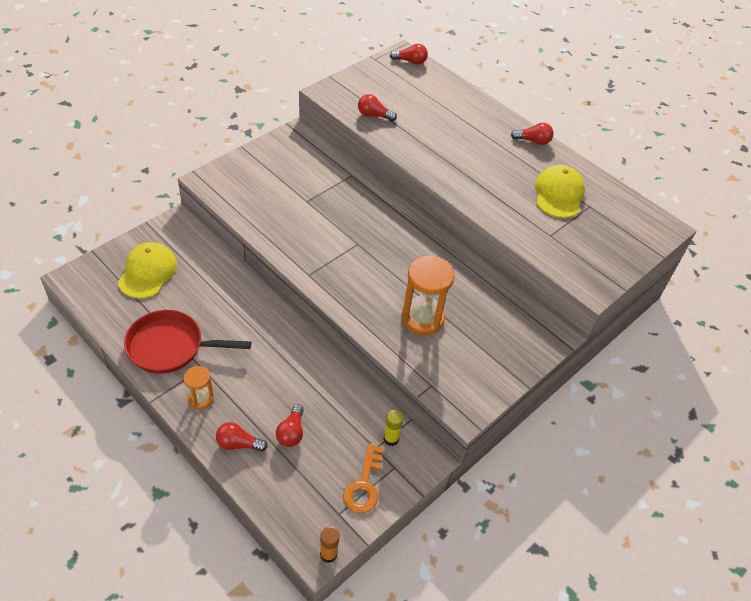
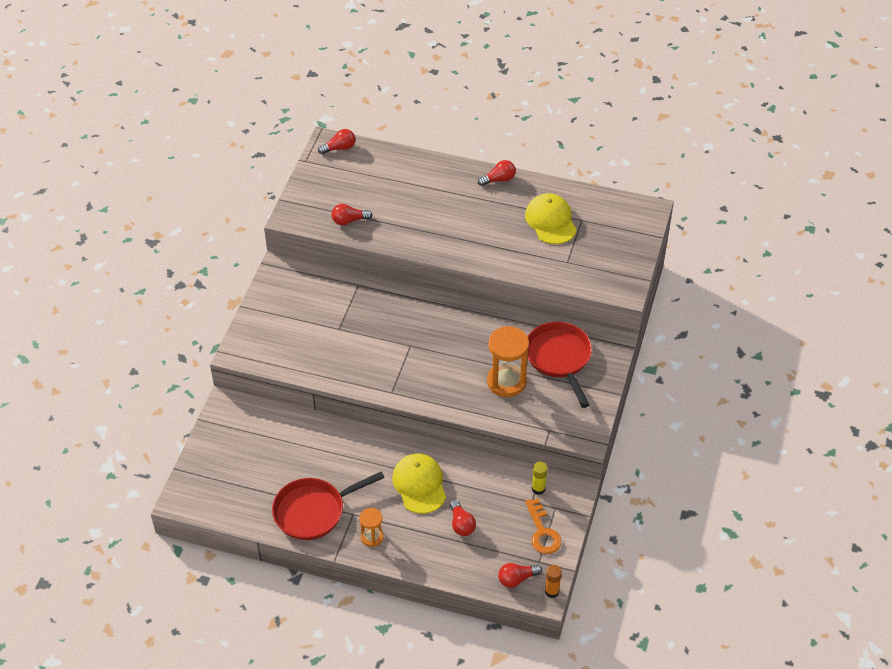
camera: 25 degrees left, 0 degrees up
(147, 272) = (240, 461): yellow cap -> yellow cap (419, 484)
(238, 444) = (428, 554): red light bulb -> red light bulb (517, 579)
(489, 323) = (559, 358): none -> red pan

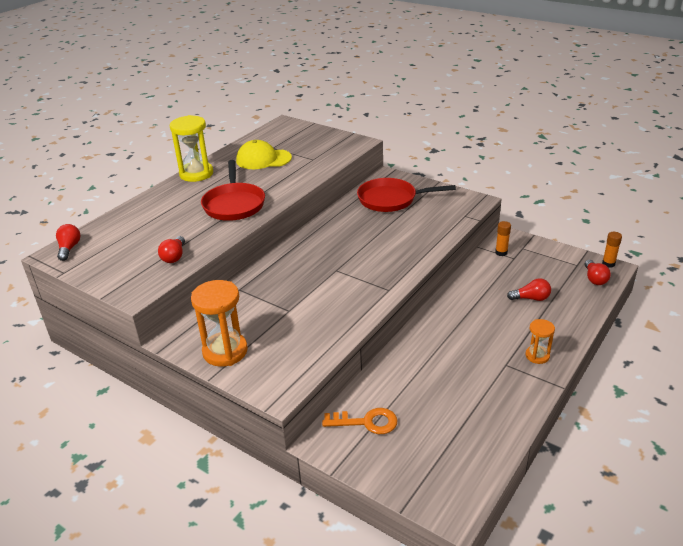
camera: 70 degrees left, 15 degrees down
(314, 511) = (496, 392): red pan -> red pan (234, 204)
(419, 484) = (480, 315): yellow cap -> none
(498, 179) = (196, 174): red light bulb -> yellow hourglass
(506, 381) = (404, 227): orange hourglass -> orange hourglass (225, 351)
(538, 489) = (501, 252): yellow glue stick -> orange glue stick
(542, 532) = (546, 258): orange key -> orange key (366, 422)

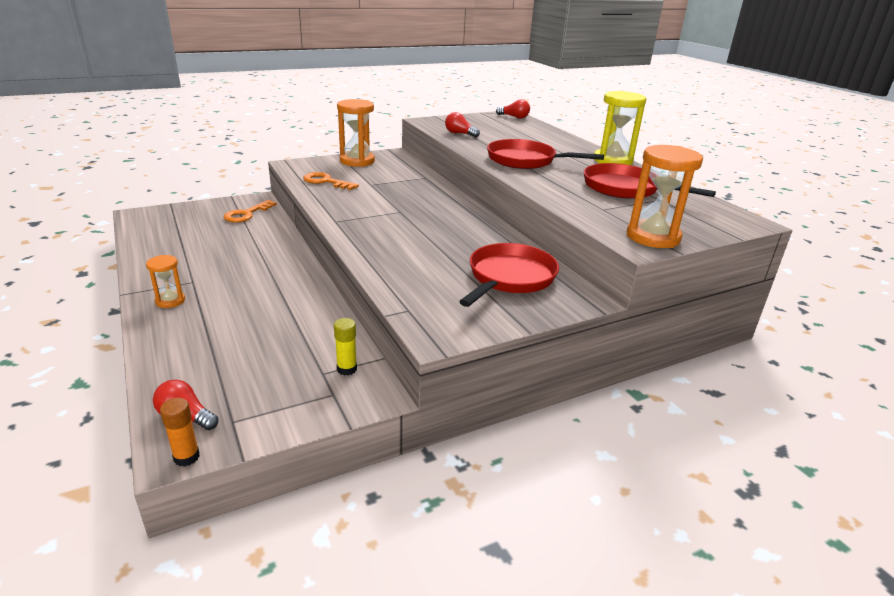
camera: 115 degrees right, 5 degrees down
(263, 159) = (626, 189): yellow cap -> red pan
(309, 339) = (326, 182): none -> orange key
(341, 141) = (653, 237): none -> orange hourglass
(501, 252) = (347, 369): orange glue stick -> yellow glue stick
(531, 298) = (239, 342): red light bulb -> none

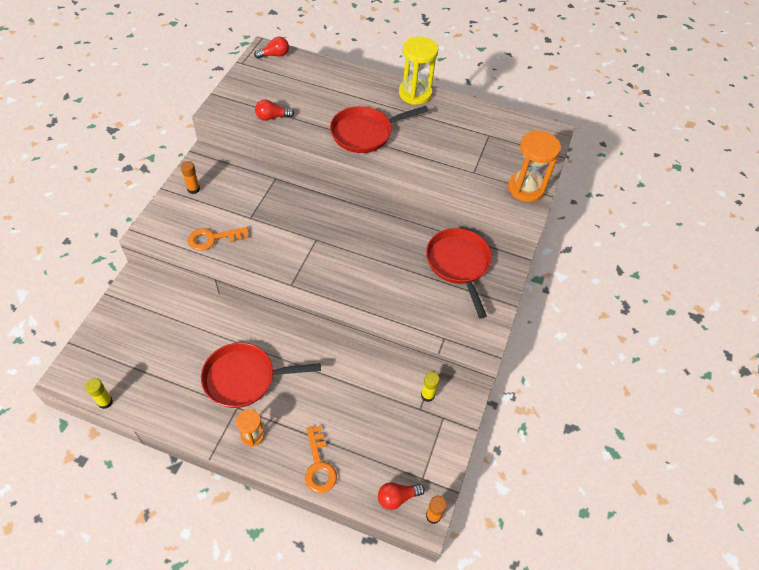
camera: 45 degrees left, 25 degrees up
(131, 234) = (105, 402): none -> yellow glue stick
(247, 214) = (157, 307): orange key -> orange key (319, 465)
(357, 161) = (193, 189): orange hourglass -> orange glue stick
(626, 189) = (460, 134): red pan -> red pan (244, 378)

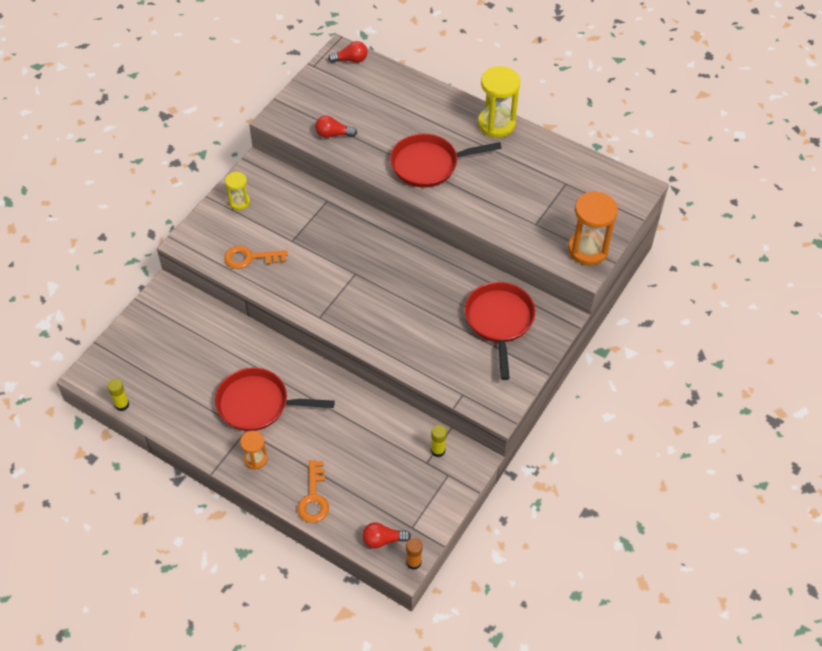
camera: 15 degrees right, 0 degrees up
(193, 189) = (239, 202): orange glue stick -> yellow hourglass

